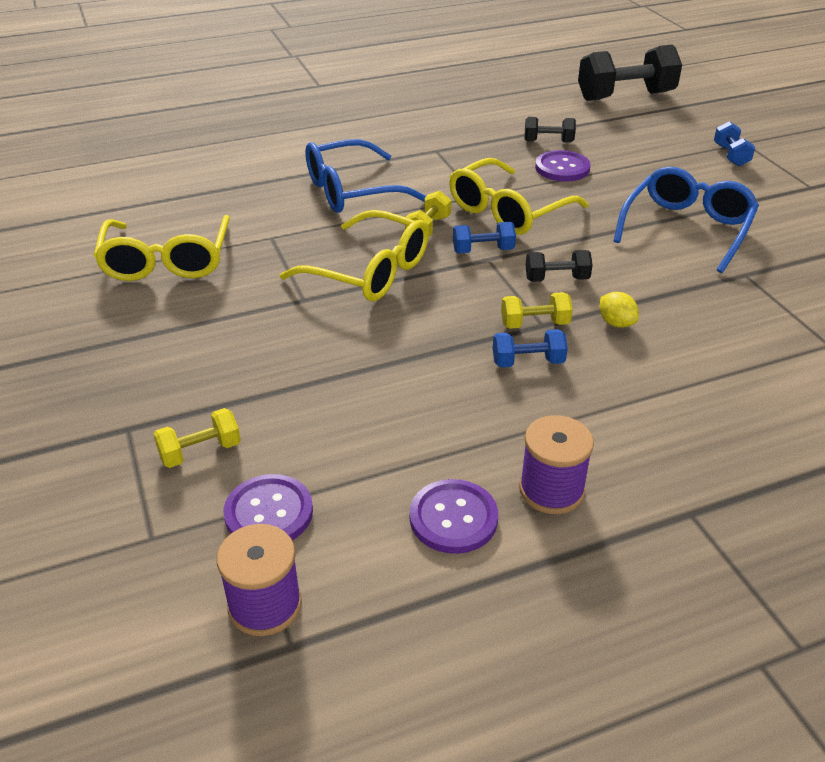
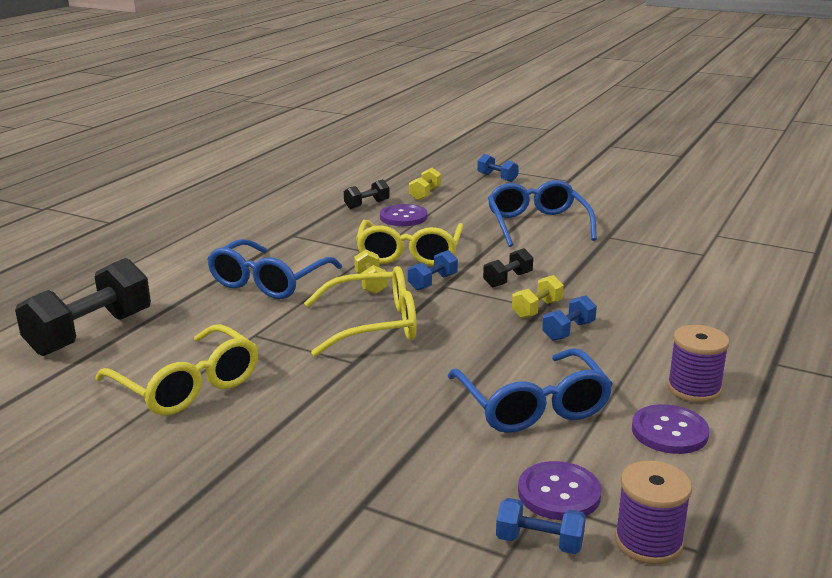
camera: 40 degrees left, 15 degrees down
(188, 544) = (539, 542): none -> blue dumbbell
(200, 451) = (446, 487): yellow dumbbell -> yellow dumbbell (425, 194)
(375, 419) = (532, 406): none -> blue glasses
(616, 323) = (582, 289): yellow lemon -> none
(625, 96) = (375, 163): black dumbbell -> black dumbbell (90, 333)

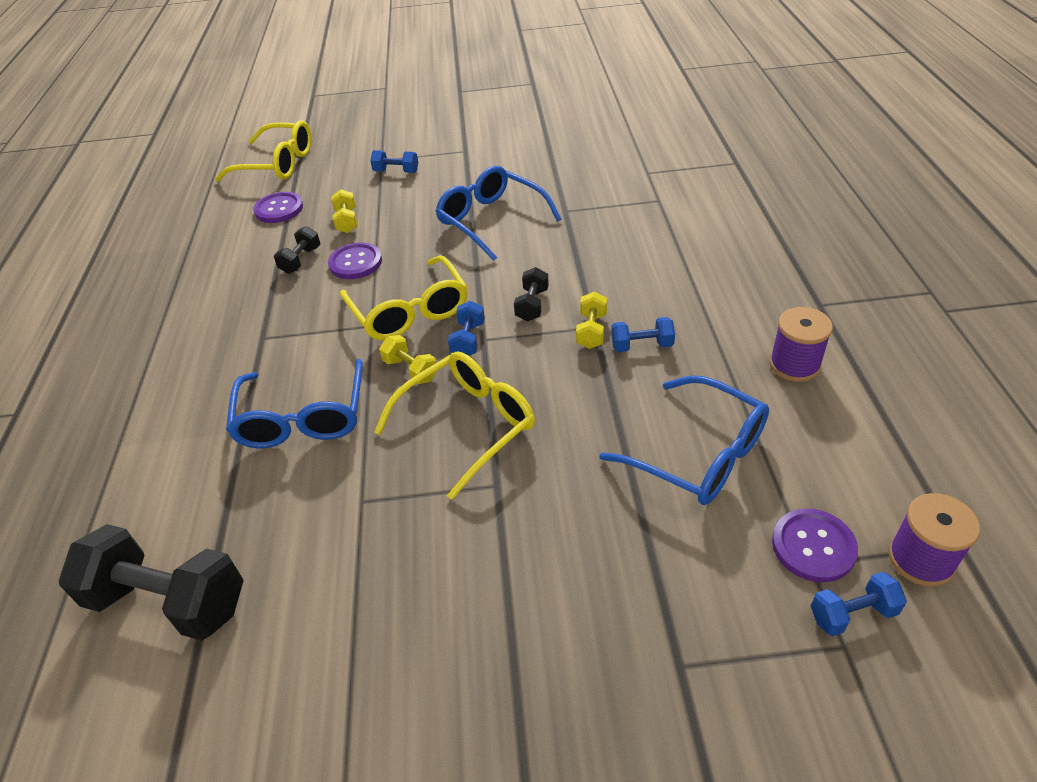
camera: 30 degrees left, 20 degrees up
(90, 333) = (169, 601): black dumbbell -> black dumbbell turned 75 degrees counterclockwise
(187, 386) = (361, 614): yellow glasses -> yellow glasses (277, 164)
(568, 331) = (642, 346): blue dumbbell -> blue dumbbell turned 75 degrees clockwise
(669, 431) = (822, 424): purple button -> purple button (279, 209)

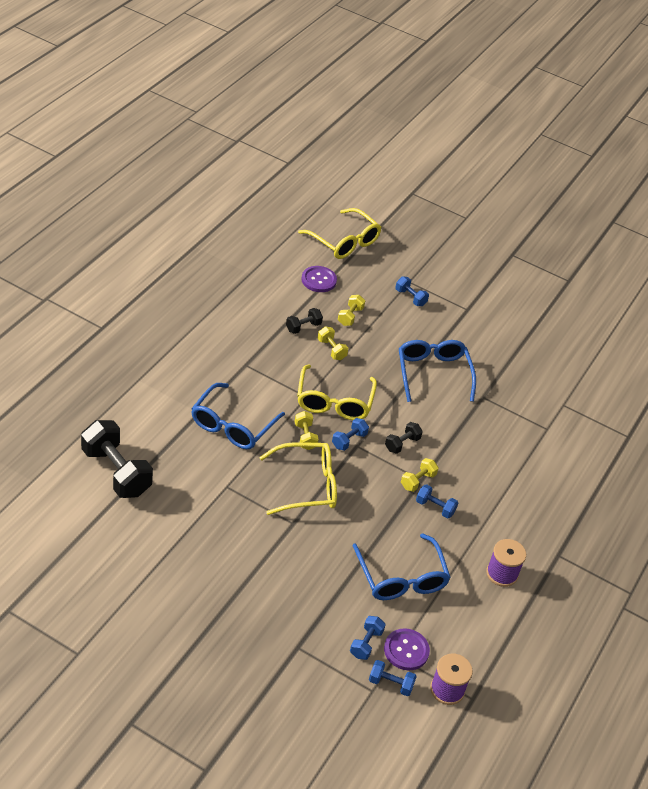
camera: 25 degrees right, 0 degrees up
(355, 262) = (331, 349): purple button -> yellow dumbbell
(757, 580) = (366, 643): none -> blue dumbbell

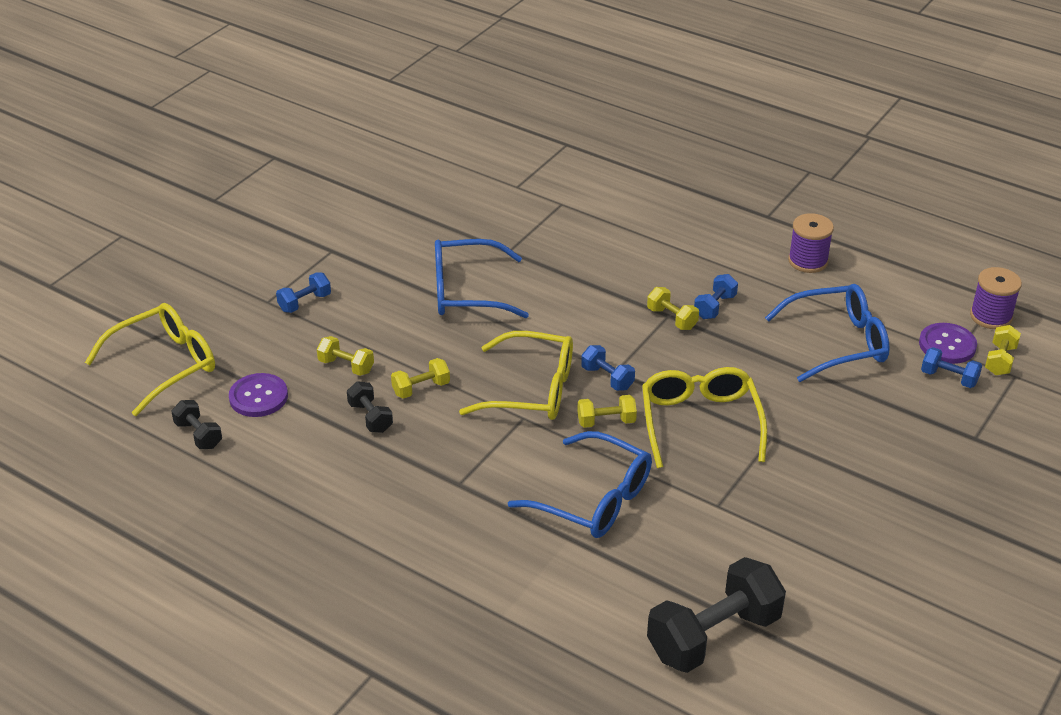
camera: 80 degrees left, 5 degrees down
(390, 684) = (1000, 360): blue dumbbell -> yellow dumbbell
(402, 444) = (606, 328): black dumbbell -> black dumbbell (198, 435)

